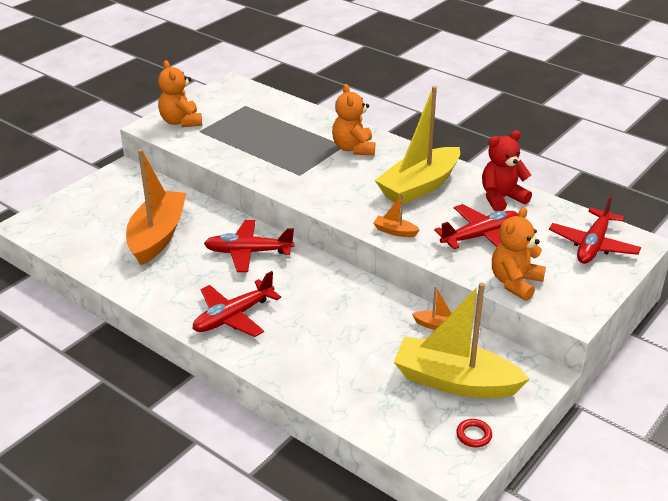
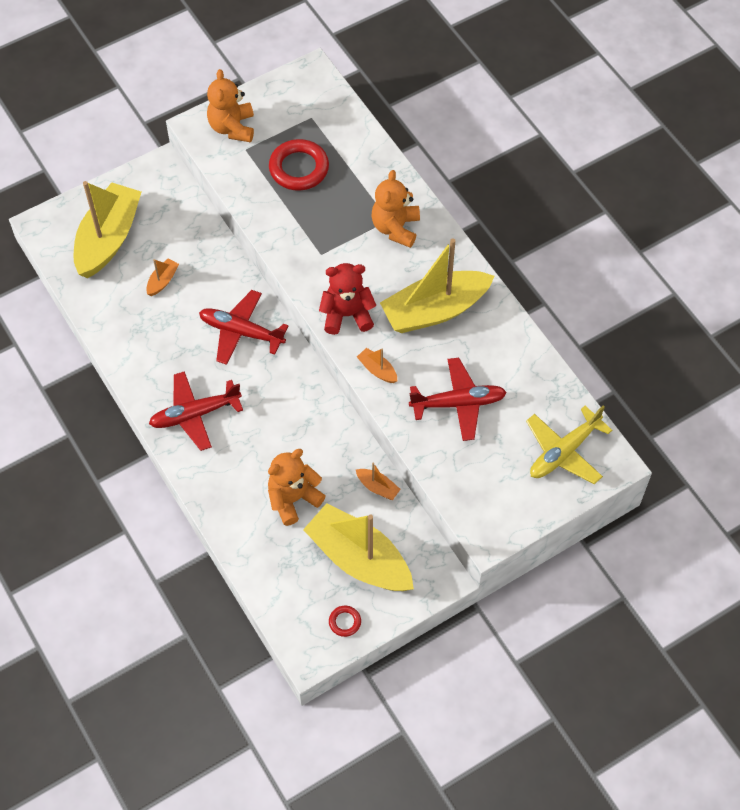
camera: 20 degrees right, 25 degrees up
(93, 221) = (108, 239): none -> yellow boat
(157, 236) = (162, 281): orange boat -> orange boat, size x0.41
(251, 132) = (299, 168): none -> red ring
(501, 198) = (510, 355): red teddy bear -> red teddy bear (347, 315)
(515, 283) = (457, 477): orange teddy bear -> orange teddy bear (293, 499)
(593, 245) = (564, 452): red plane -> yellow plane

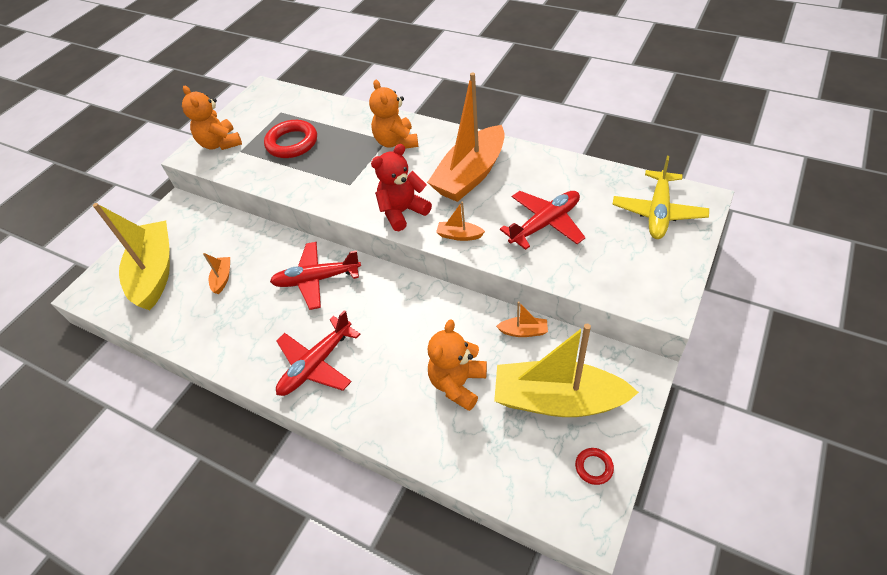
camera: 25 degrees left, 10 degrees down
(435, 310) = (470, 175): yellow boat -> orange boat

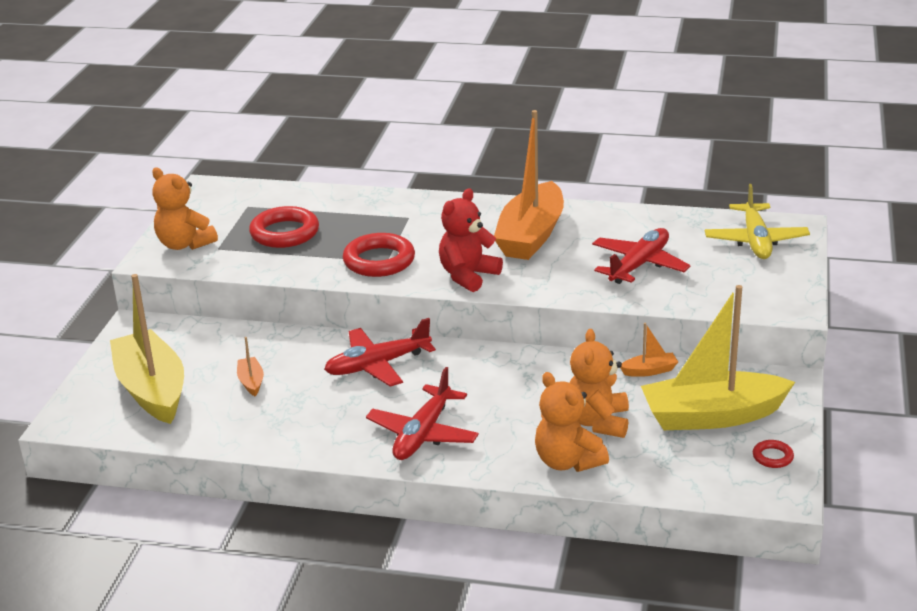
camera: 20 degrees left, 20 degrees down
(344, 183) = (379, 261): none -> red ring
(396, 142) = (422, 217): orange teddy bear -> orange teddy bear (567, 461)
(459, 235) = (547, 286): orange boat -> none

